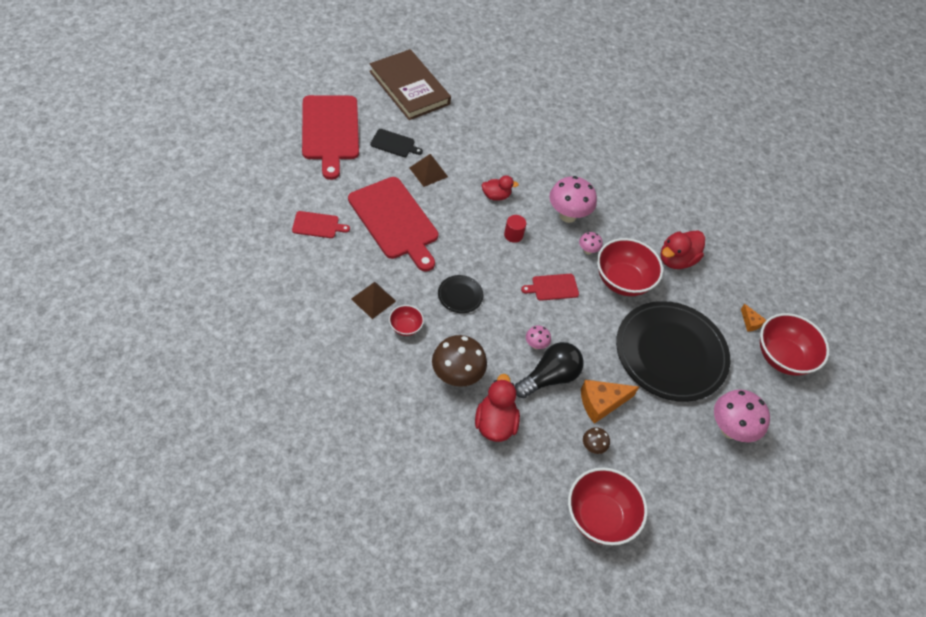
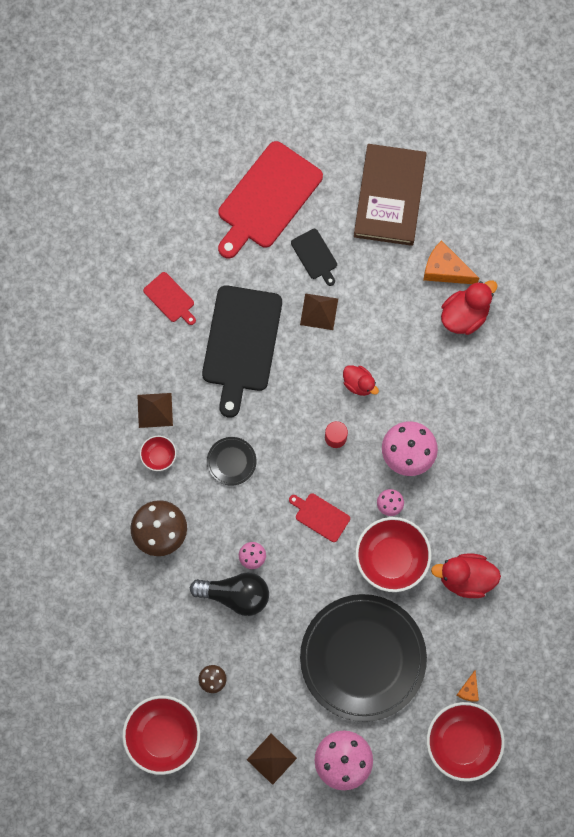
camera: 50 degrees right, 20 degrees up
(395, 221) = (241, 343): red cutting board -> black cutting board
(495, 423) = (154, 597): red duck -> red duck (464, 315)
(601, 403) = (257, 651): orange cheese -> orange cheese (445, 270)
(686, 467) = (271, 758): none -> brown pyramid

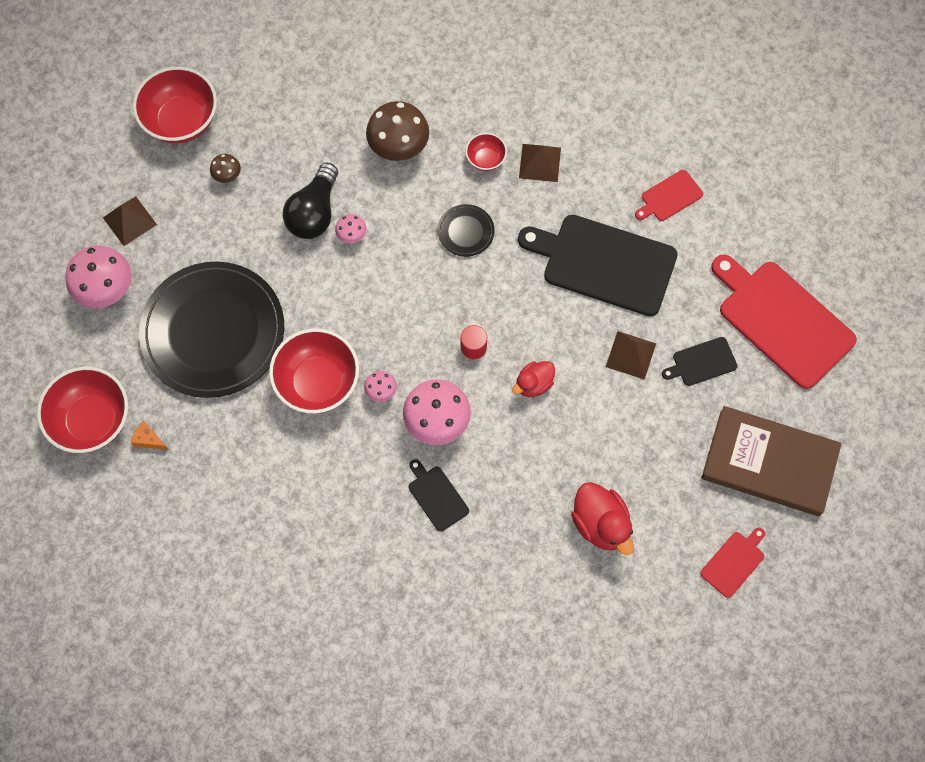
camera: 100 degrees right, 5 degrees down
(320, 516) = (384, 314): red cutting board -> red cutting board (734, 562)
(445, 270) = (664, 512): orange cheese -> none
(465, 578) = (277, 461): red duck -> none
(468, 444) = (436, 496): none -> black cutting board

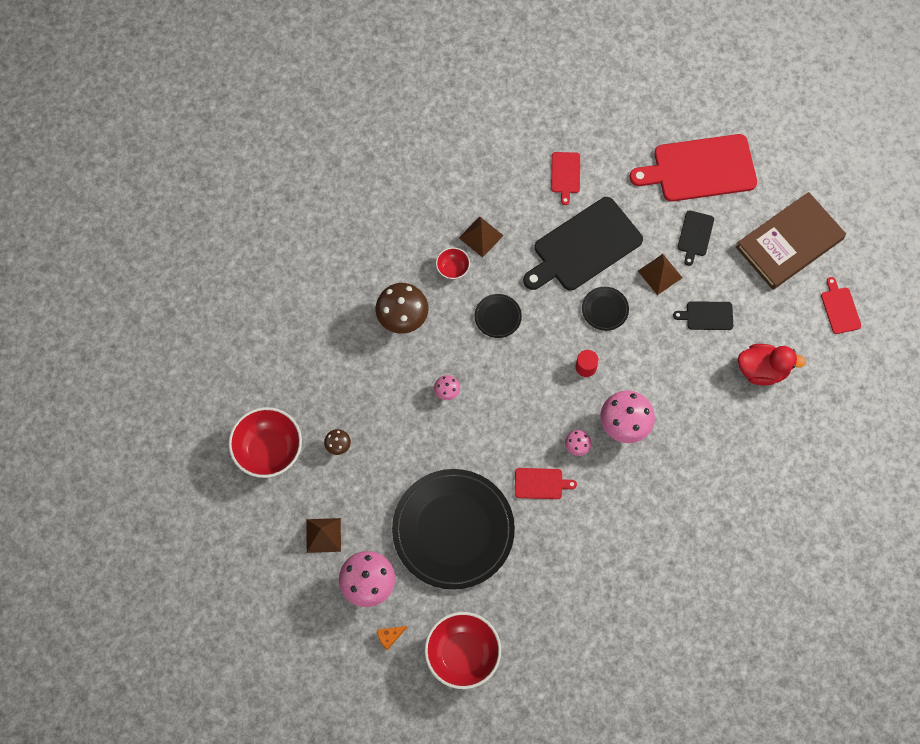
camera: 55 degrees left, 0 degrees up
(148, 439) = (504, 623): orange cheese -> orange cheese (389, 636)
(314, 212) = (410, 405): black light bulb -> none
(317, 382) = (541, 483): red bowl -> red cutting board
(436, 496) = (675, 459): black cutting board -> black cutting board (707, 316)
(533, 384) = (638, 347): red duck -> none
(550, 326) = (605, 309): none -> black plate

